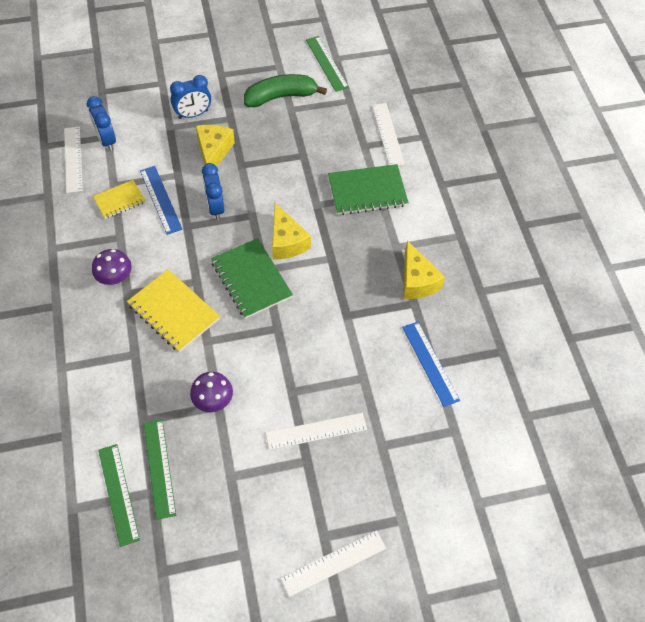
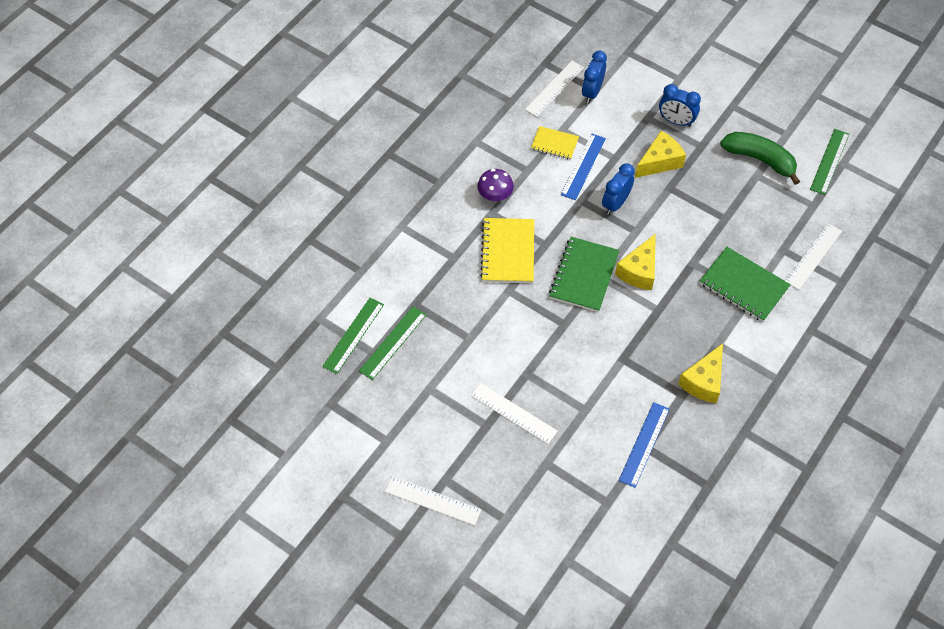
camera: 50 degrees right, 0 degrees up
(213, 400) = (470, 332): purple mushroom -> none

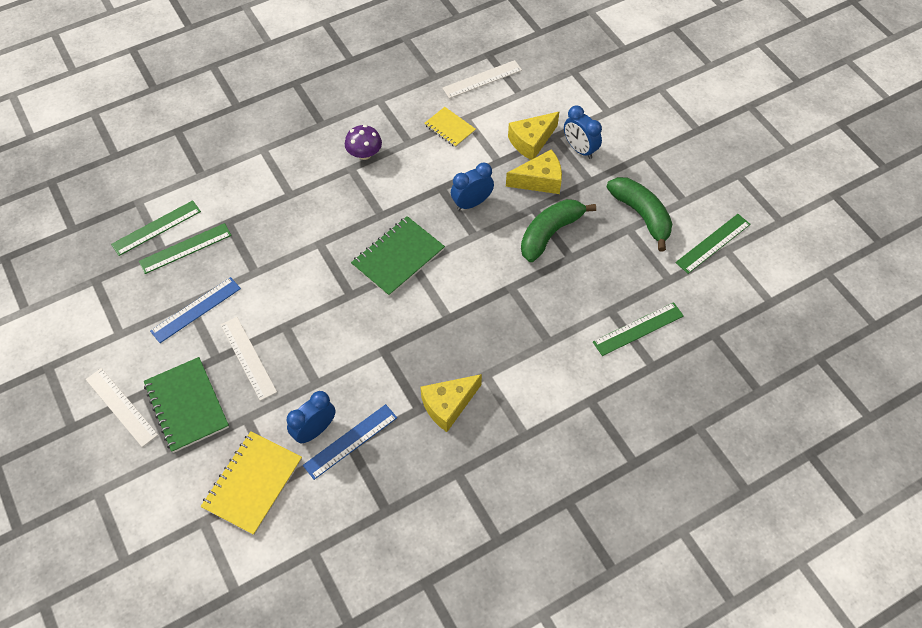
camera: 25 degrees right, 0 degrees up
(508, 252) = (342, 208): yellow notebook -> yellow notebook (253, 483)
(583, 166) = (463, 158): blue ruler -> blue ruler (196, 309)
(592, 92) = (515, 95): blue clock -> blue clock (315, 430)
(639, 271) = (454, 274): yellow cheese -> yellow cheese (531, 141)
(696, 204) = (550, 233): none -> green banana
(743, 286) = (548, 329): green notebook -> green notebook (187, 406)
(813, 256) = (638, 329): white ruler -> green ruler

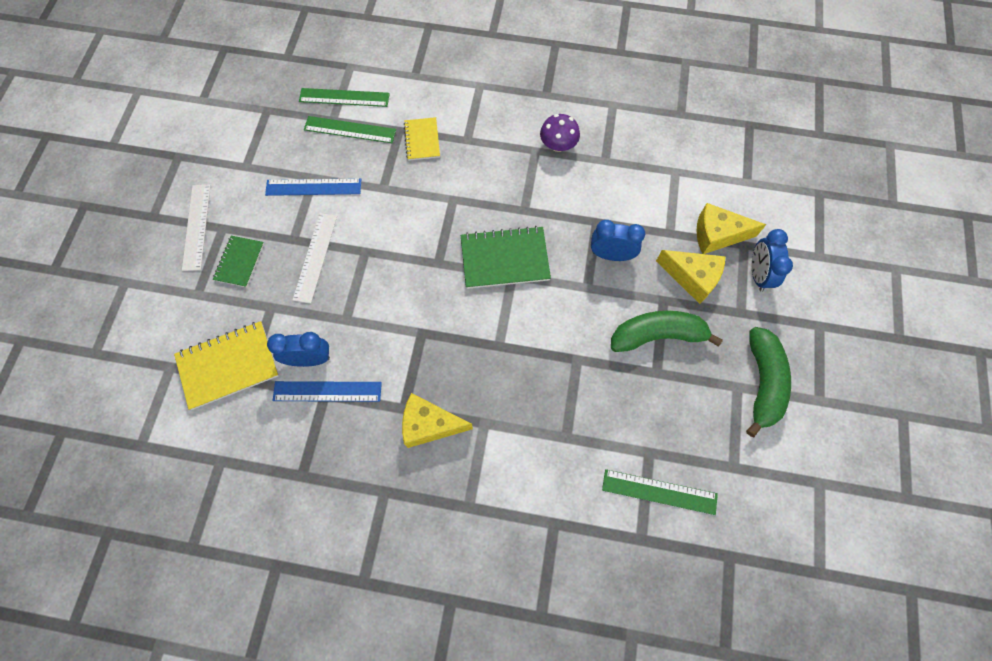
camera: 40 degrees right, 10 degrees up
(187, 406) = (239, 262): green notebook -> green notebook, size x0.60
(449, 128) = (652, 171): yellow notebook -> yellow notebook (422, 140)
(482, 79) = (723, 145): white ruler -> none
(713, 243) = (811, 465): green ruler -> none

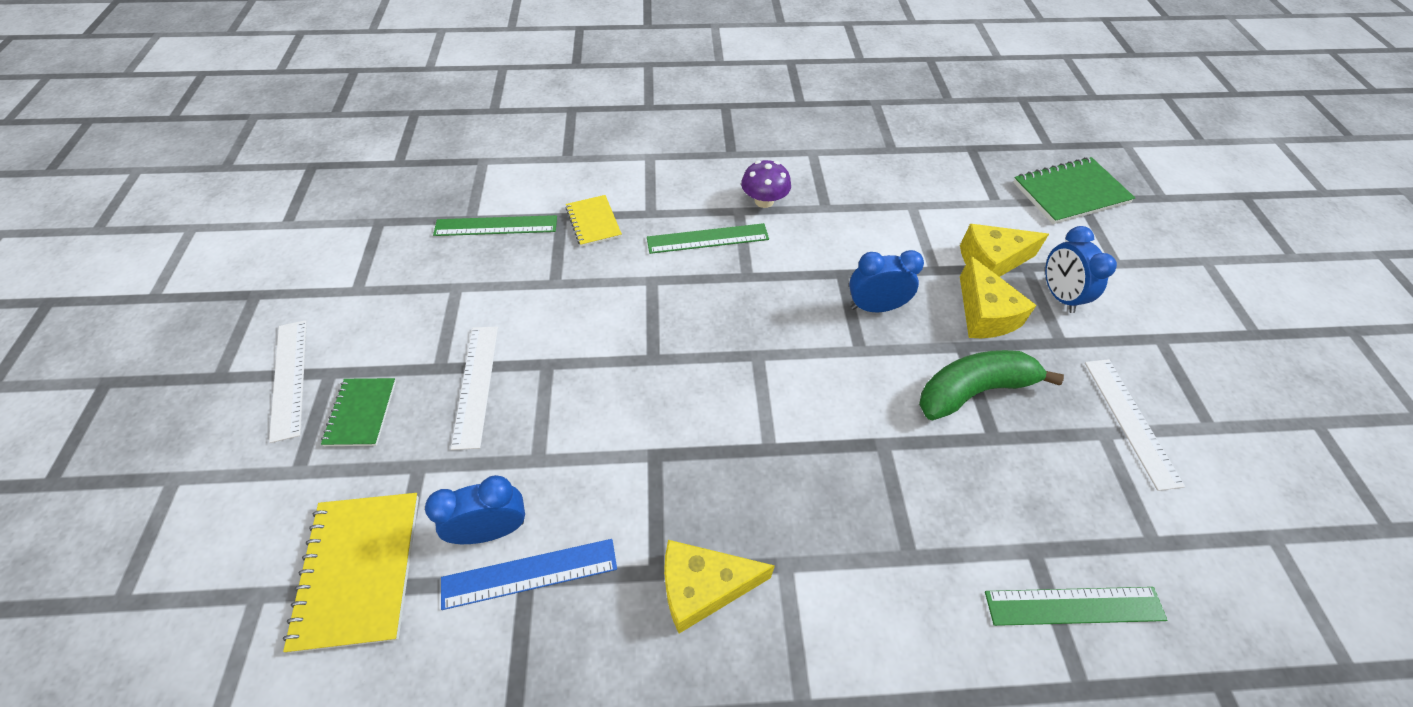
camera: 15 degrees left, 15 degrees down
(228, 366) = (359, 570): yellow notebook -> yellow notebook turned 60 degrees counterclockwise
(313, 187) = (458, 298): blue ruler -> none
(344, 97) = (481, 193): green ruler -> green ruler (707, 238)
(505, 259) = (741, 337): green notebook -> green notebook (1070, 193)
(692, 278) = (984, 314): yellow cheese -> yellow cheese turned 60 degrees clockwise
(762, 383) = (1131, 421): green banana -> white ruler

